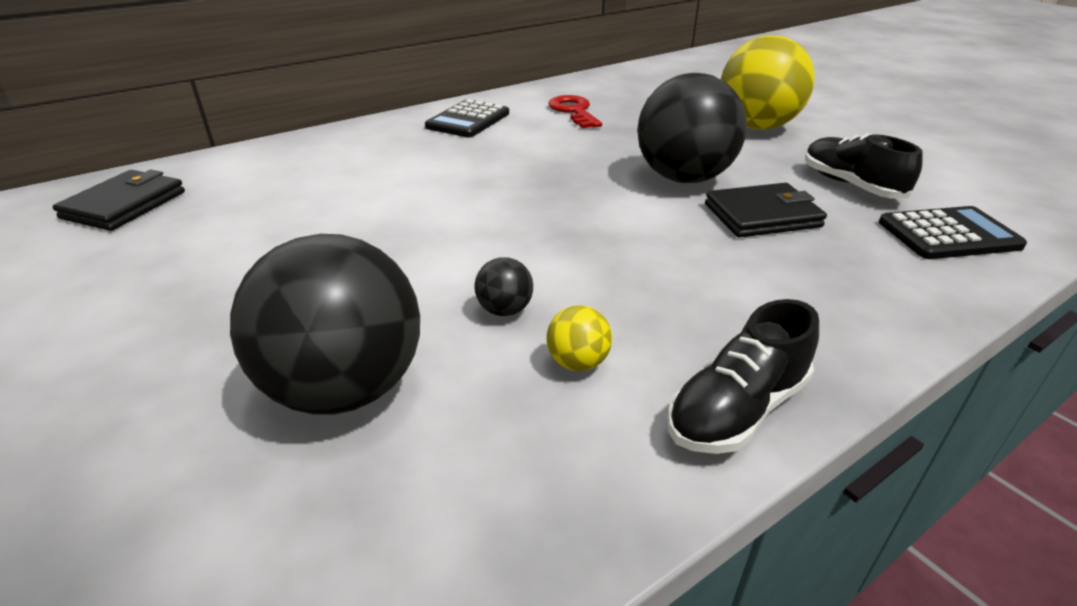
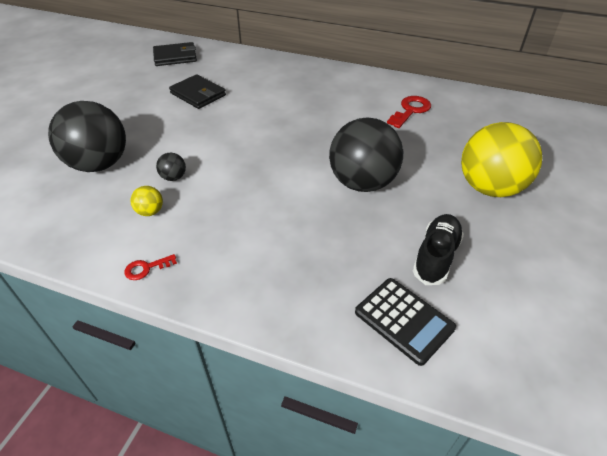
camera: 55 degrees right, 10 degrees up
(468, 120) = (349, 85): black calculator -> none
(737, 410) = (146, 268): black shoe -> red key
(762, 215) = (344, 227): black wallet -> black wallet (198, 94)

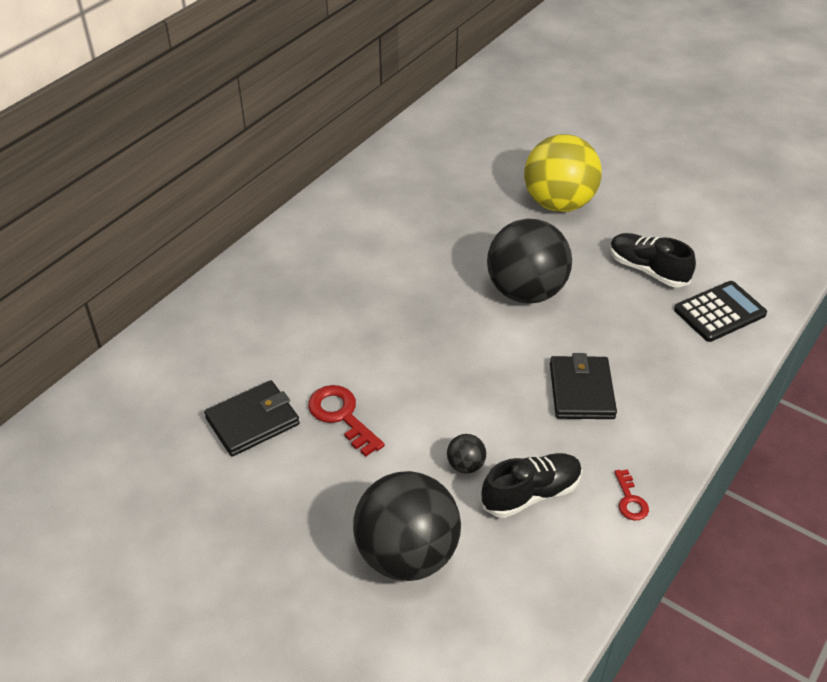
camera: 75 degrees left, 0 degrees up
(150, 211) = (531, 493): yellow ball -> black shoe
(175, 57) = (97, 443): black wallet -> black wallet (581, 391)
(410, 110) = (396, 215): red key -> red key (342, 416)

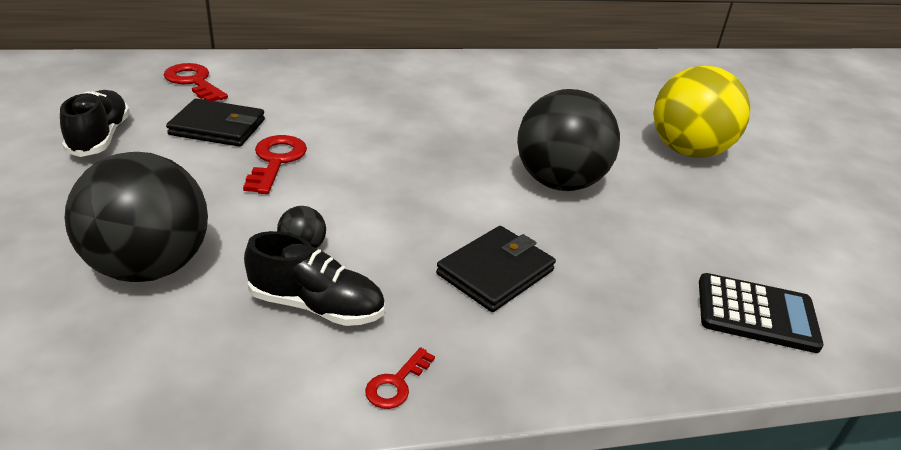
camera: 40 degrees right, 10 degrees down
(153, 394) = (194, 82): none -> red key
(647, 270) = (714, 236): black shoe -> black shoe (100, 137)

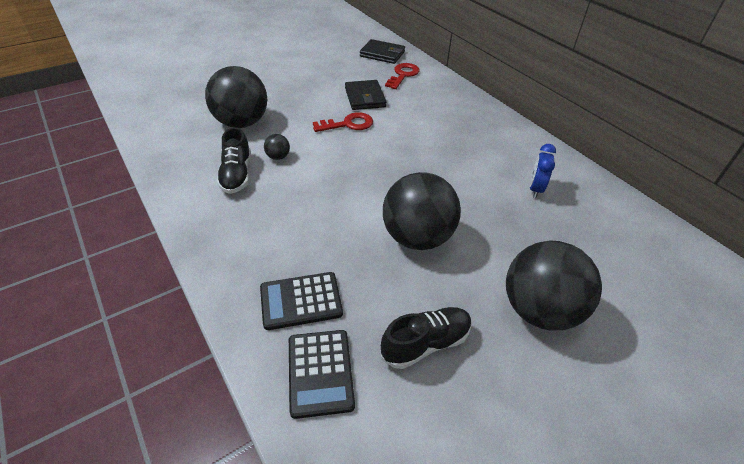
camera: 70 degrees right, 10 degrees up
(100, 137) = (328, 74): black shoe -> black shoe (425, 343)
(396, 383) = (193, 214): red key -> none
(495, 272) = (296, 228): black wallet -> black wallet (382, 54)
(515, 90) = (535, 189): none -> blue clock
(640, 302) = (301, 301): none -> black calculator
(688, 151) = (539, 310): yellow ball -> black ball

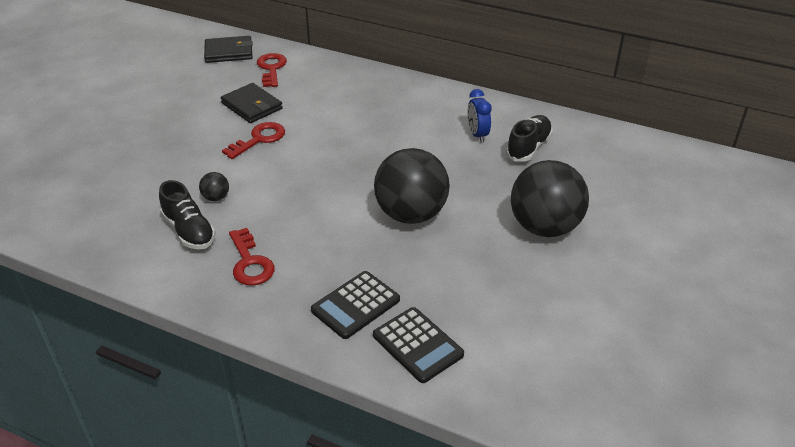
camera: 30 degrees left, 5 degrees down
(242, 123) = (141, 179): black ball -> none
(254, 220) = (250, 263): none -> red key
(425, 343) = (480, 288): black shoe -> black shoe (528, 147)

